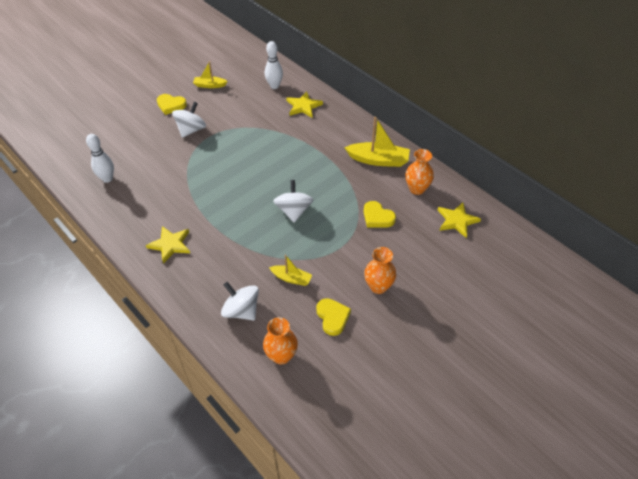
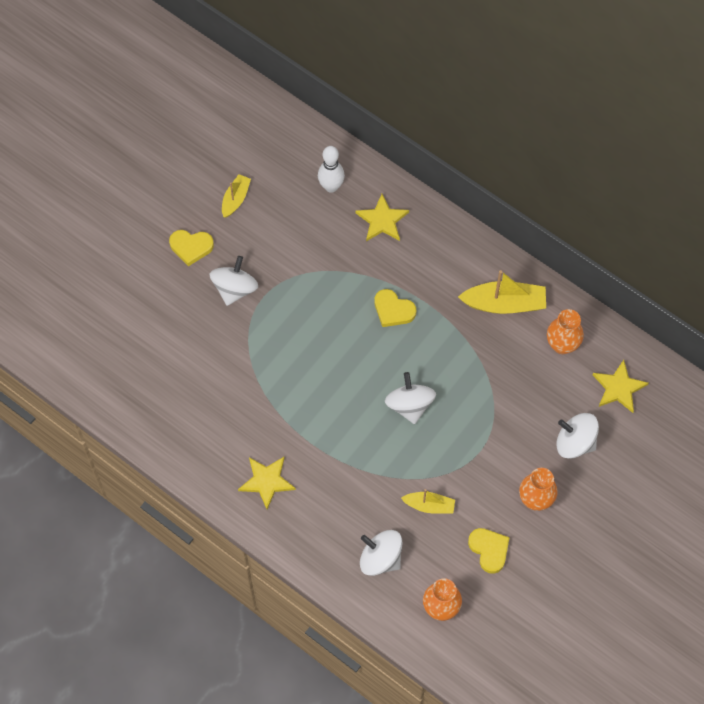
camera: 10 degrees left, 15 degrees up
(107, 179) = (148, 391): white bowling pin -> none
(210, 85) = (235, 199): yellow boat -> yellow boat turned 120 degrees clockwise
(377, 217) = (518, 398): yellow heart -> yellow heart (393, 310)
(417, 251) = (575, 442): none -> white spinning top

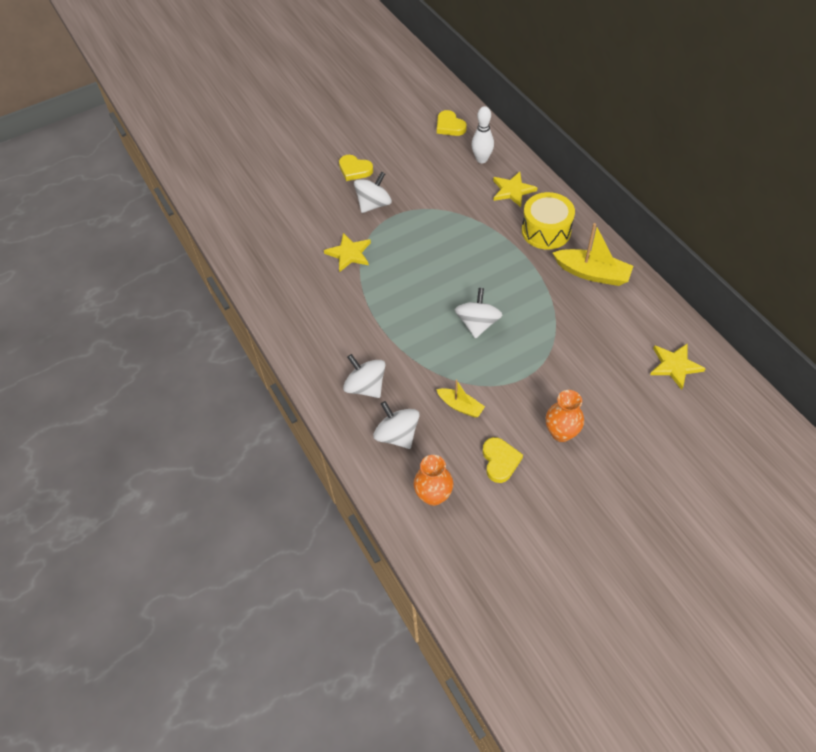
camera: 25 degrees right, 10 degrees down
(235, 199) = (404, 149): yellow boat -> none
(266, 481) = (329, 343): yellow star -> yellow star (349, 254)
(393, 310) = (494, 252): yellow heart -> yellow heart (450, 126)
(438, 264) = (546, 231): none -> yellow drum
(562, 345) = (633, 317): orange vase -> none
(575, 442) = (617, 397): white spinning top -> white spinning top (366, 386)

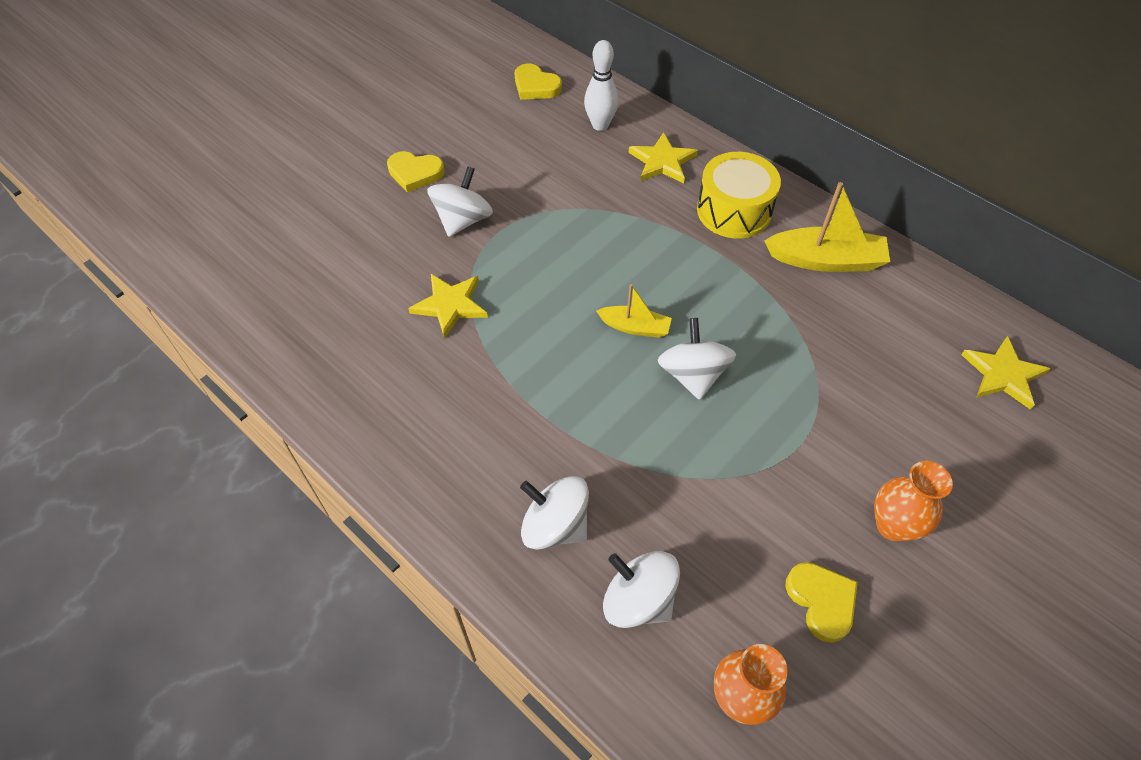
camera: 20 degrees left, 0 degrees up
(460, 406) = (721, 520): yellow boat -> yellow boat (635, 327)

